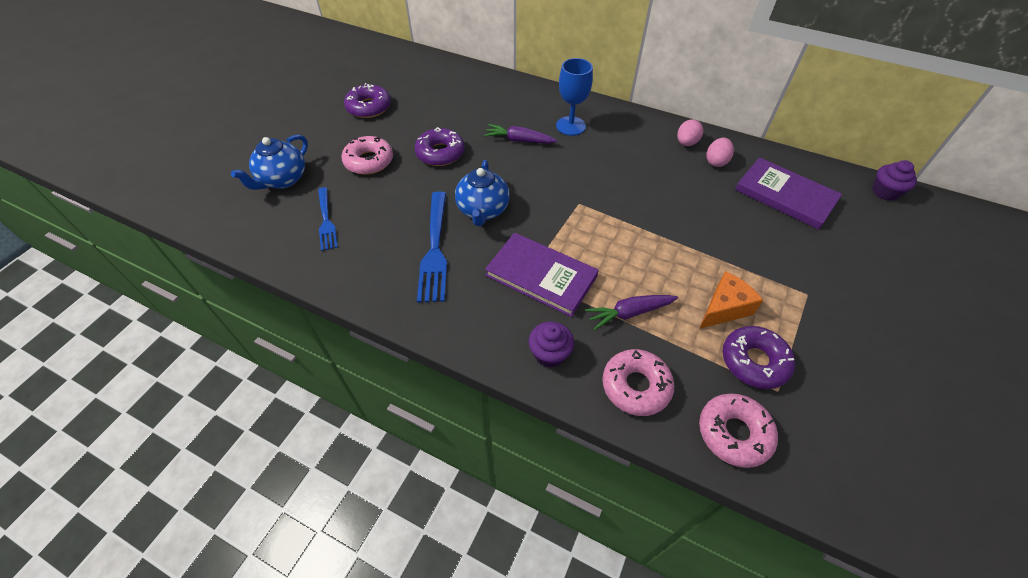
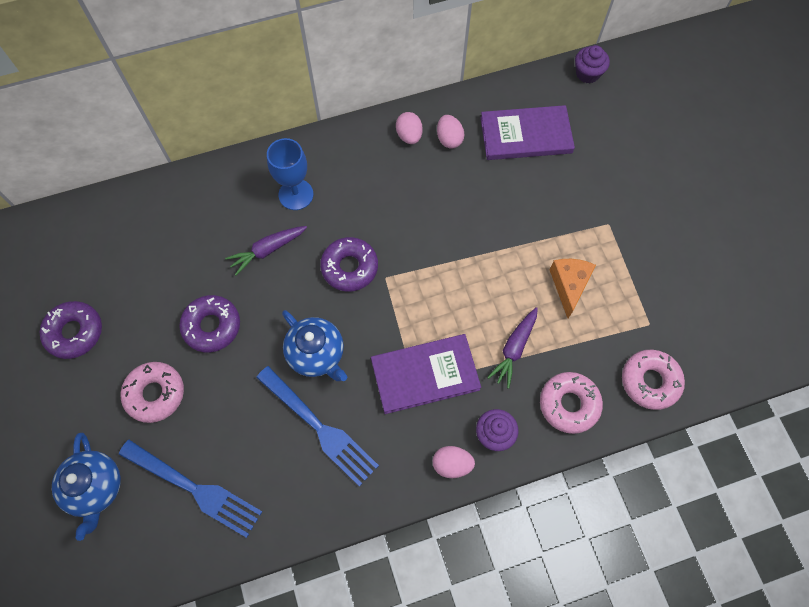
camera: 45 degrees left, 15 degrees up
(326, 220) = (193, 488): blue fork -> blue fork, size x1.59
(495, 345) = (452, 464): none -> pink egg
(754, 361) = (620, 314): purple donut -> purple donut (349, 267)

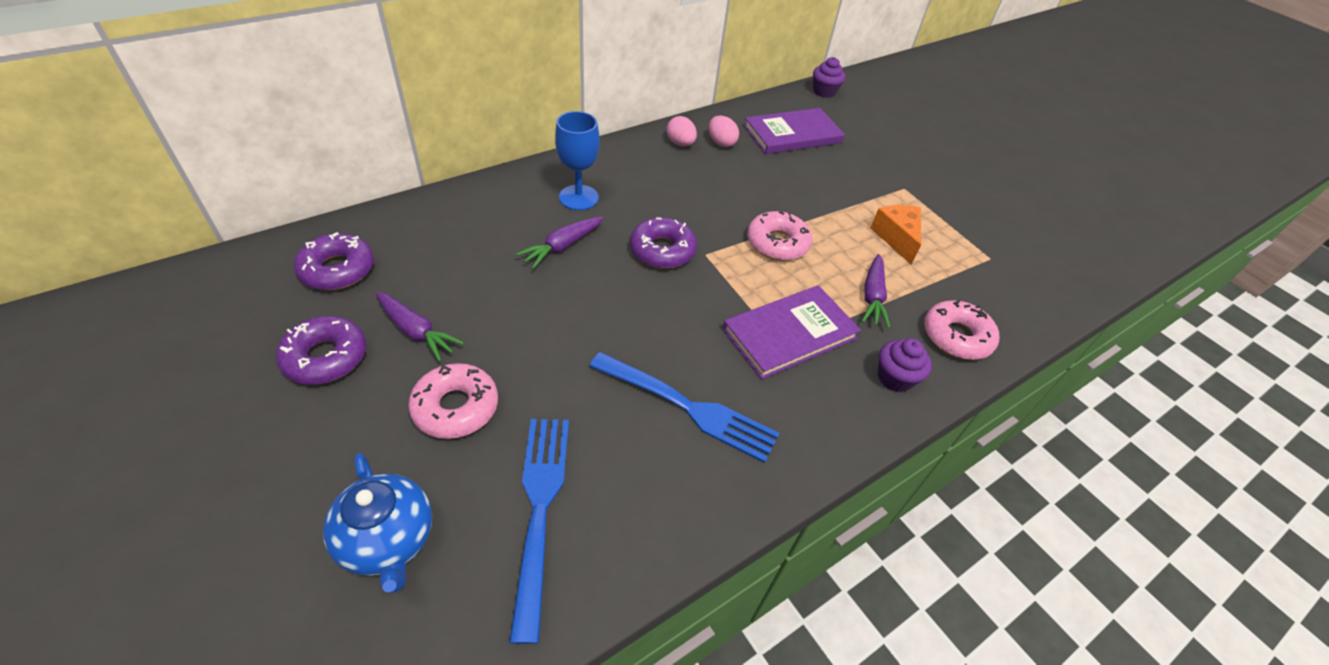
camera: 20 degrees left, 20 degrees down
(139, 319) = (416, 331): none -> purple carrot
(193, 488) = (540, 510): blue fork -> blue fork turned 105 degrees counterclockwise
(212, 326) = (515, 325): purple donut -> purple donut (337, 270)
(317, 354) = (656, 333): blue teapot -> none
(452, 464) = (864, 417): pink egg -> none
(650, 381) = (1022, 304): pink donut -> pink donut (777, 243)

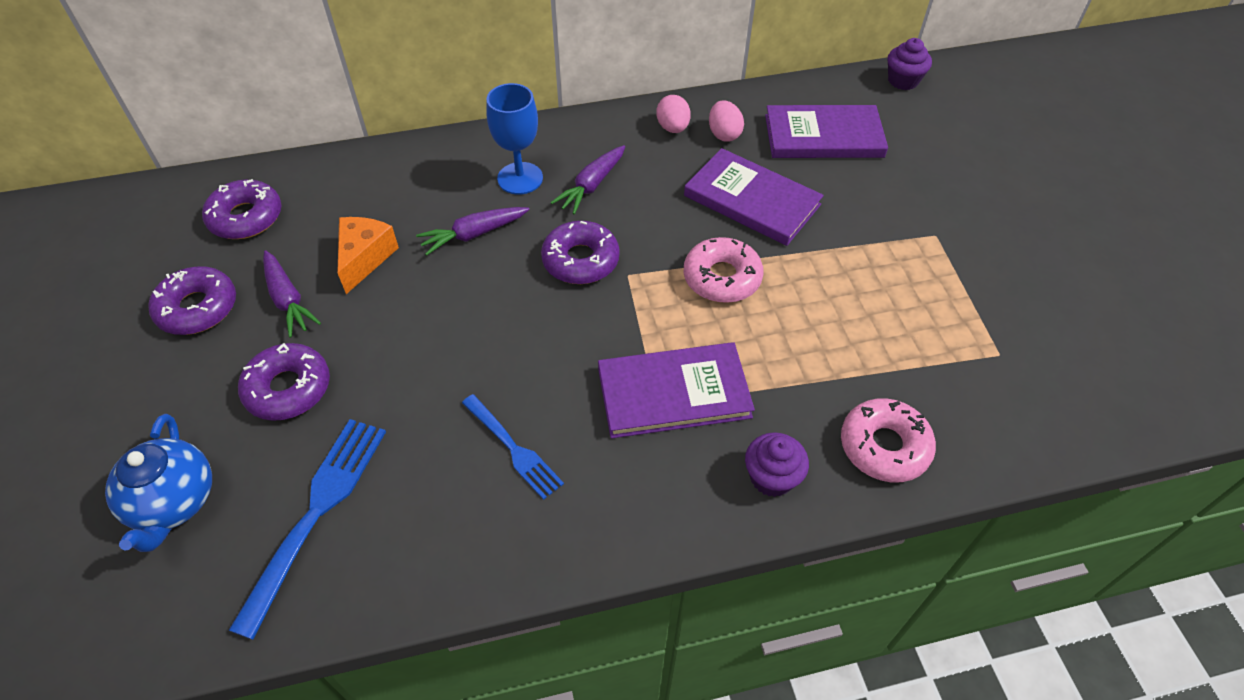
camera: 25 degrees right, 5 degrees up
(456, 407) = (288, 388): pink donut -> purple donut
(686, 407) = (512, 448): blue fork -> blue fork, size x0.63
(767, 185) = (751, 200): none -> purple book
(872, 296) = (804, 370): purple carrot -> purple carrot (592, 185)
(896, 238) = (882, 301): orange cheese -> orange cheese (365, 258)

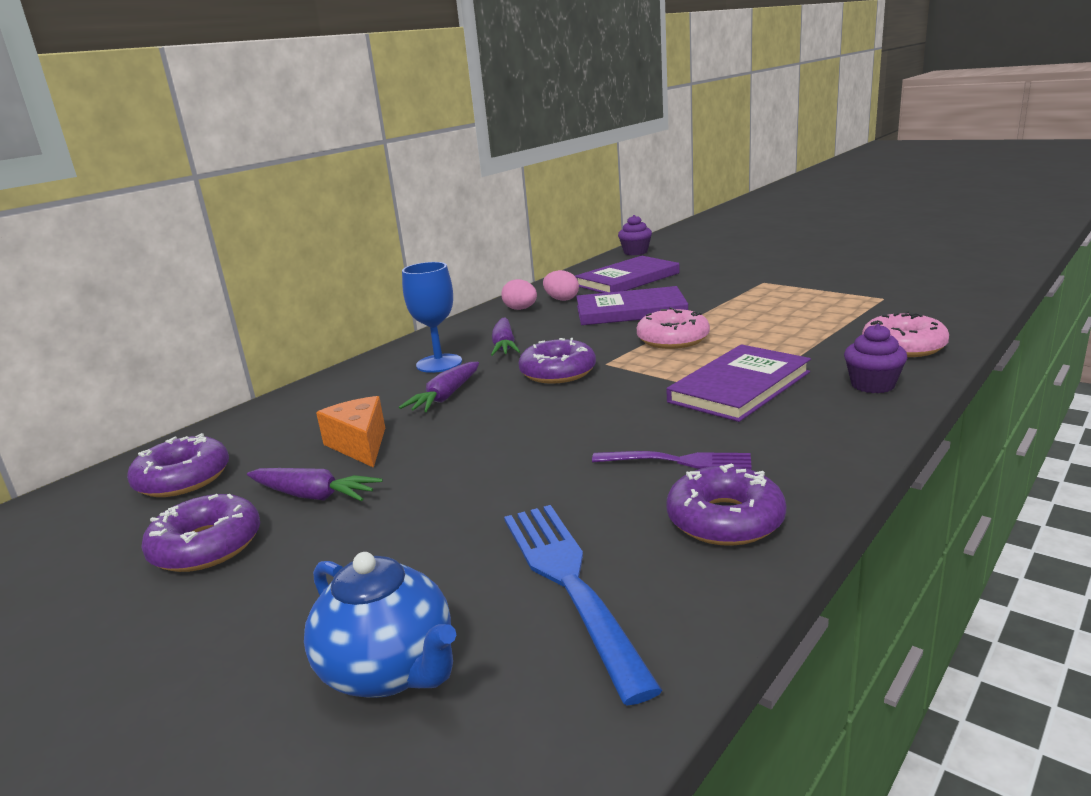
camera: 35 degrees left, 30 degrees down
(288, 388) = (403, 537): purple donut -> purple donut (725, 520)
(512, 448) = (676, 461): blue fork -> purple fork

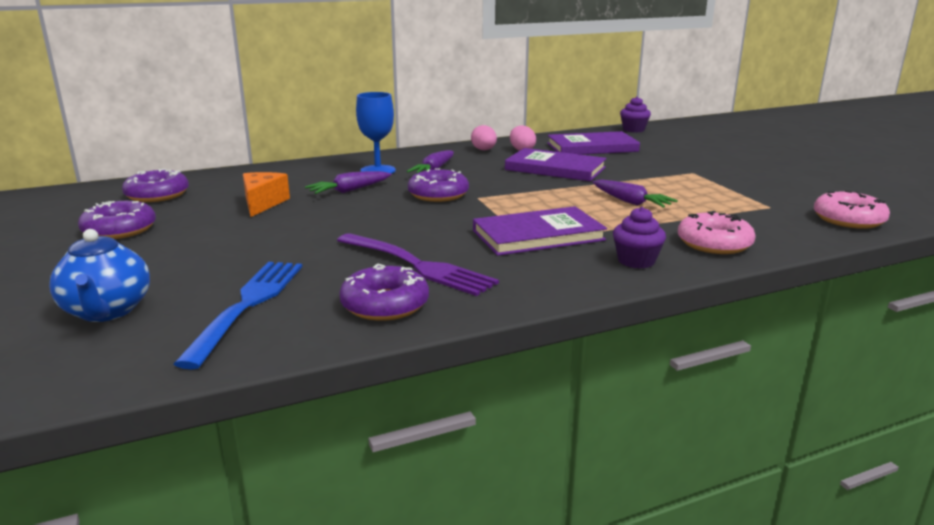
camera: 25 degrees right, 0 degrees up
(313, 496) = (200, 222): purple carrot -> purple carrot (630, 202)
(673, 339) = (550, 194): pink donut -> pink donut (848, 219)
(676, 461) = (416, 265): purple fork -> purple fork, size x1.59

